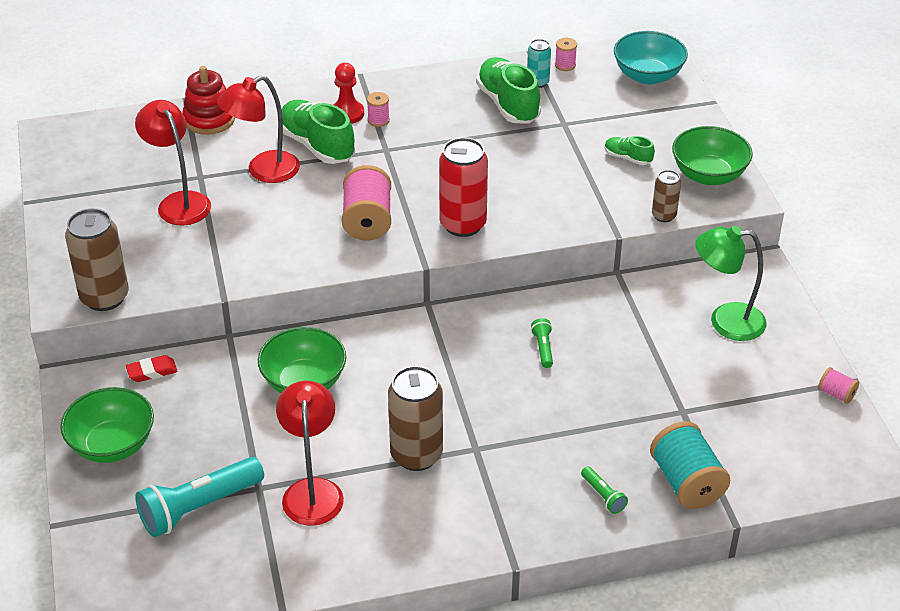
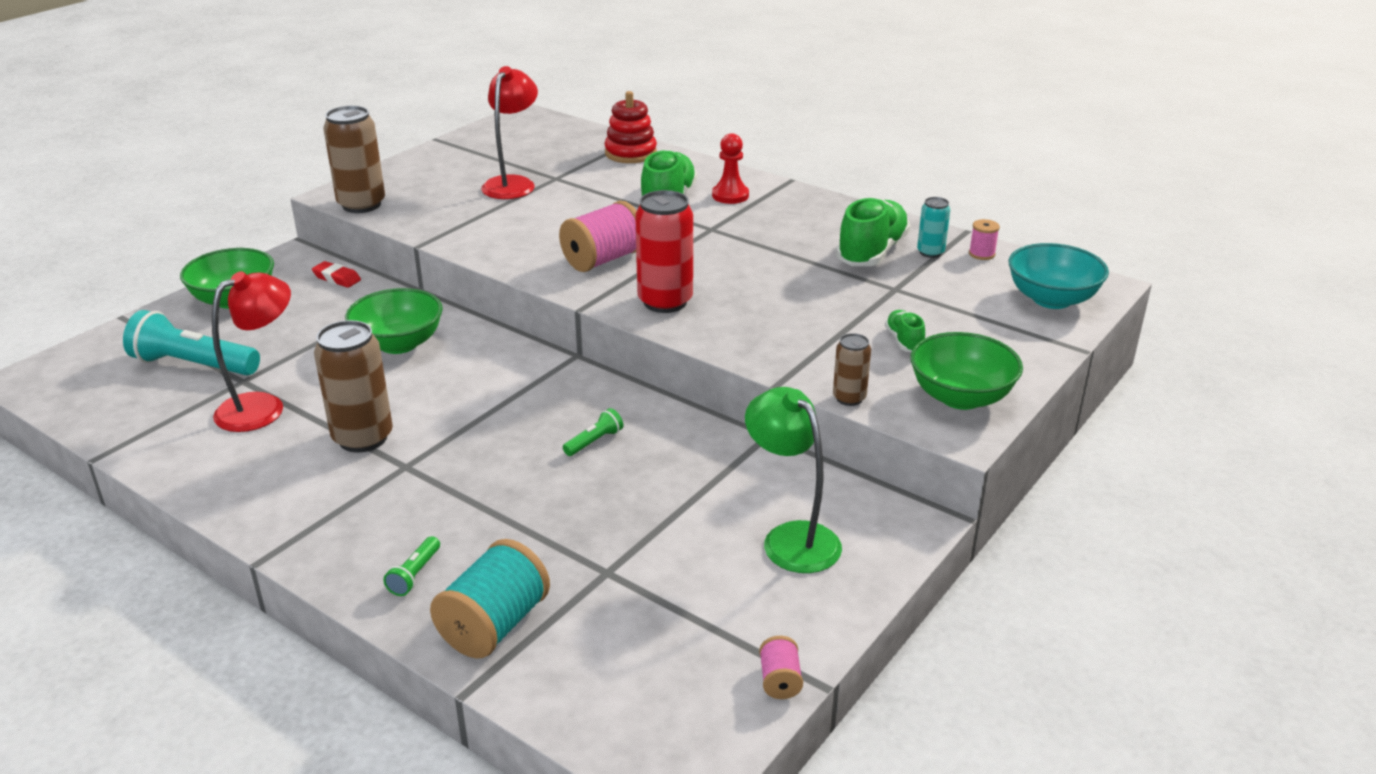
camera: 50 degrees right, 10 degrees down
(263, 171) = (600, 196): red lamp -> none
(378, 120) = (744, 210): pink spool -> none

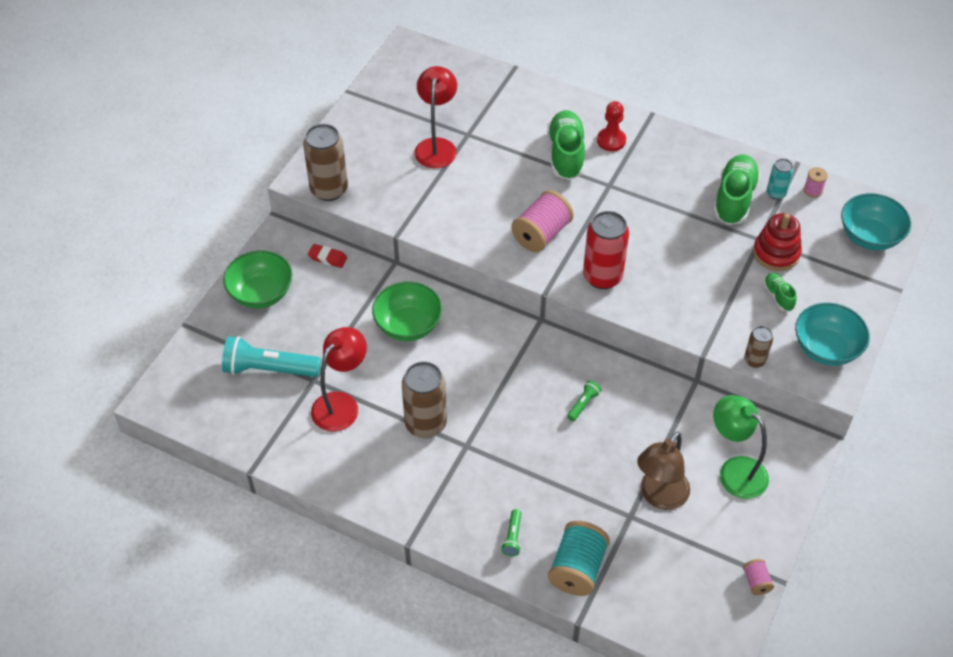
camera: 10 degrees left, 20 degrees up
(630, 153) = (515, 92): red stacking toy -> red stacking toy (776, 253)
(662, 554) = (659, 497): none -> brown lamp
(960, 397) = (826, 348): green bowl -> turquoise bowl

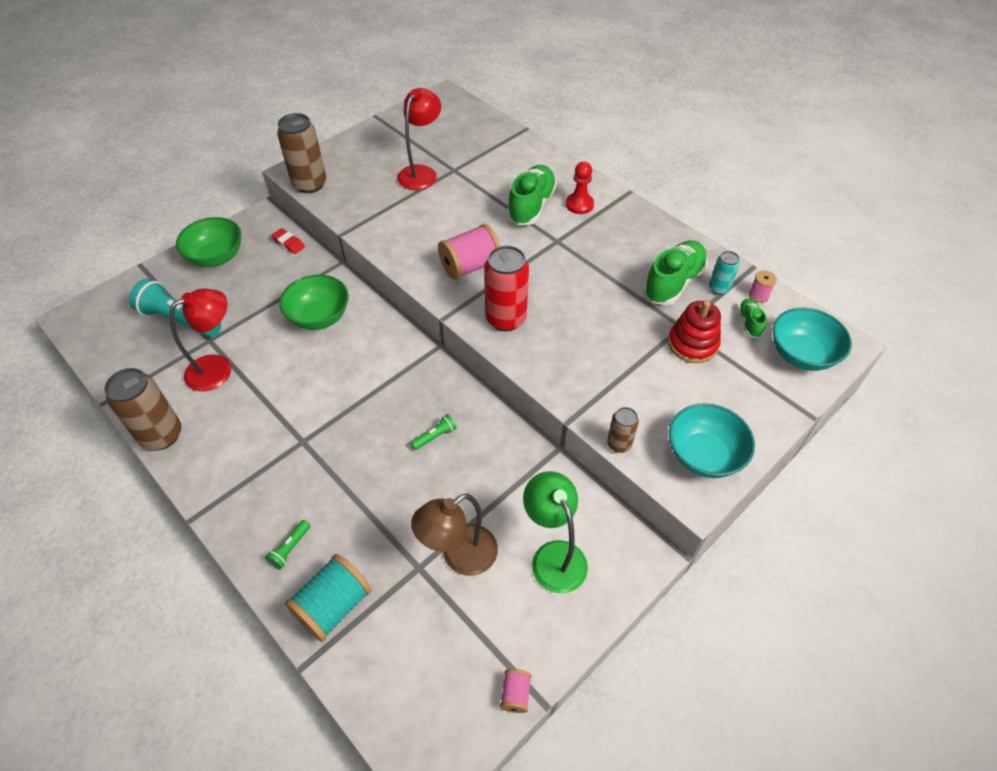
camera: 20 degrees right, 0 degrees up
(425, 424) = (279, 409): brown can -> brown can (161, 435)
(778, 296) = (675, 387): green shoe -> green shoe (749, 323)

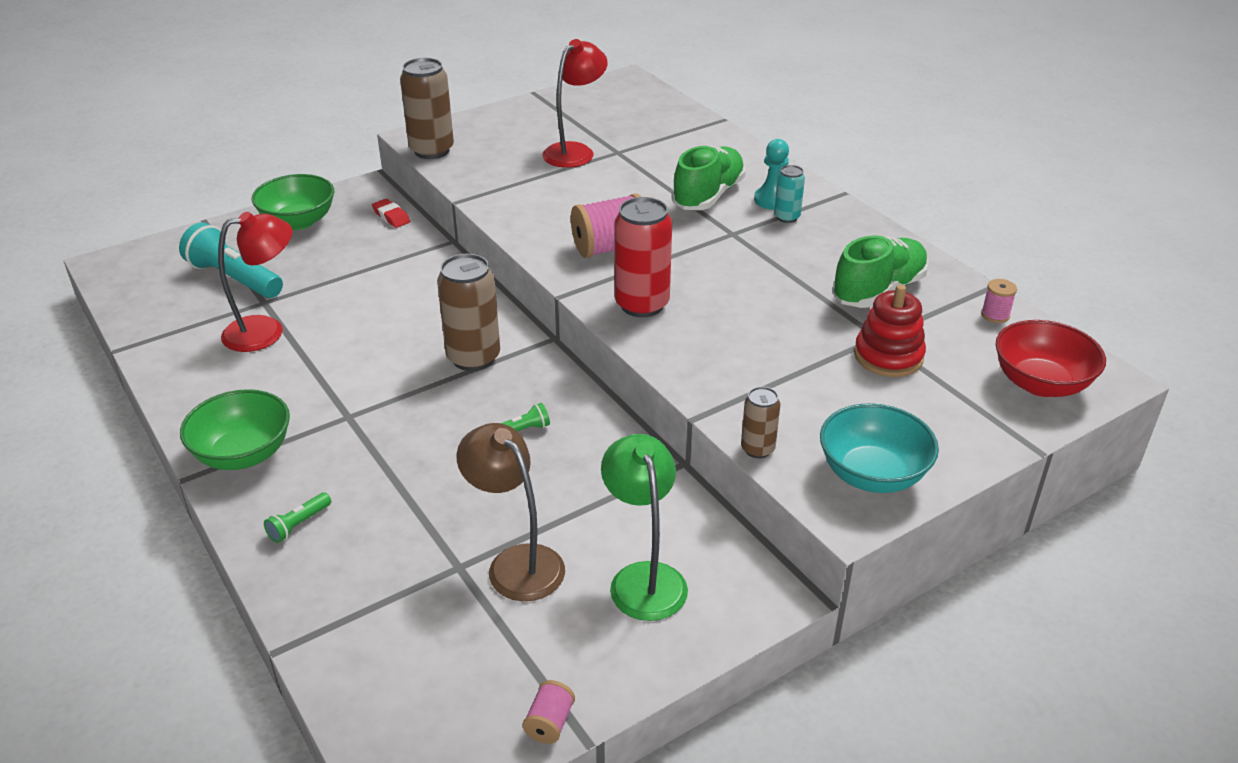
camera: 10 degrees right, 15 degrees down
(161, 435) = (176, 390): brown can -> brown can (473, 358)
(319, 317) = (407, 293): green bowl -> green bowl (243, 454)
(333, 606) = (336, 592): turquoise spool -> none
(459, 557) = (516, 562): brown lamp -> brown lamp turned 75 degrees clockwise
(579, 204) = (772, 200): red pawn -> turquoise pawn
(718, 288) = (940, 302): turquoise can -> turquoise can (787, 217)
(749, 323) = (974, 342): green shoe -> none
(801, 354) = (1040, 383): turquoise bowl -> red bowl

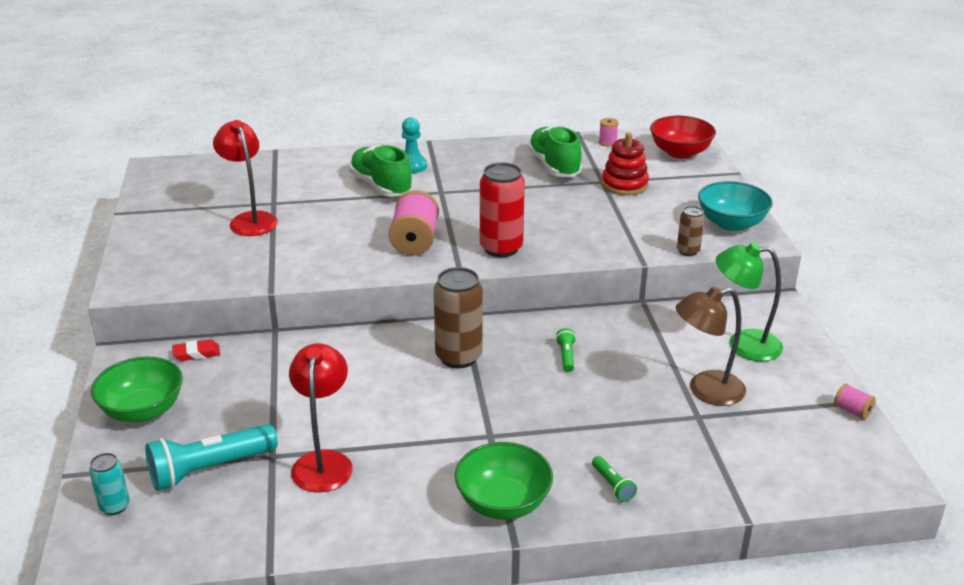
camera: 65 degrees left, 5 degrees down
(431, 150) = (163, 285): brown can -> none
(787, 217) = (439, 168): turquoise can -> turquoise can (114, 506)

